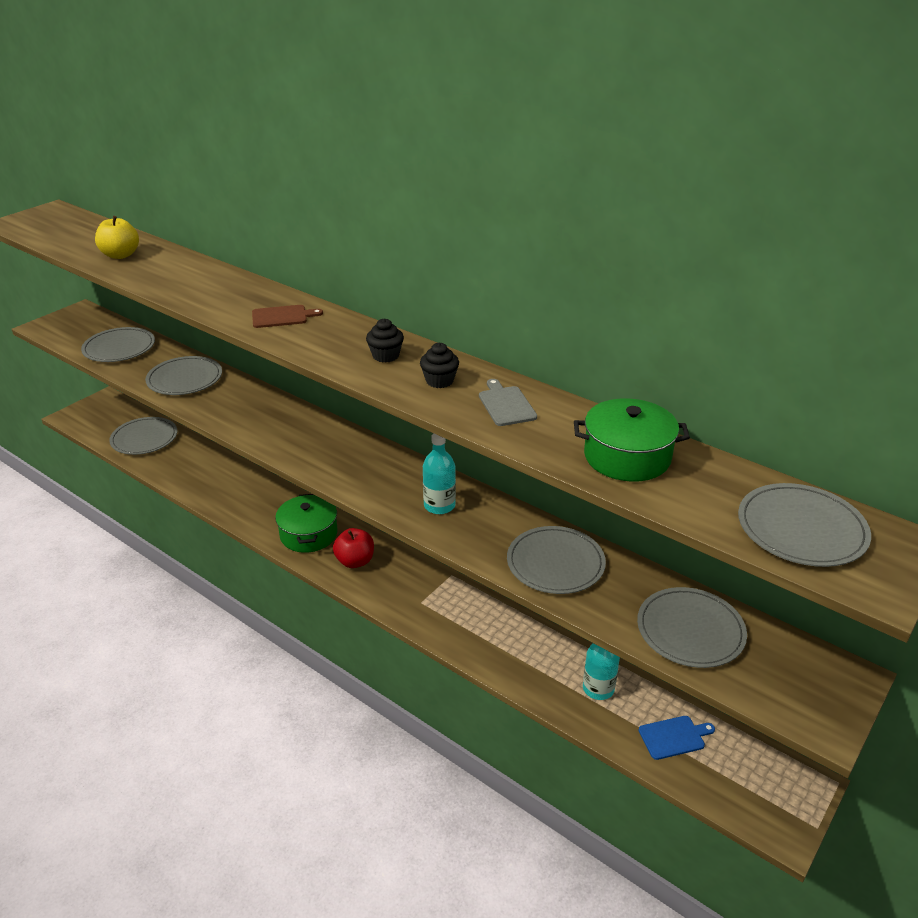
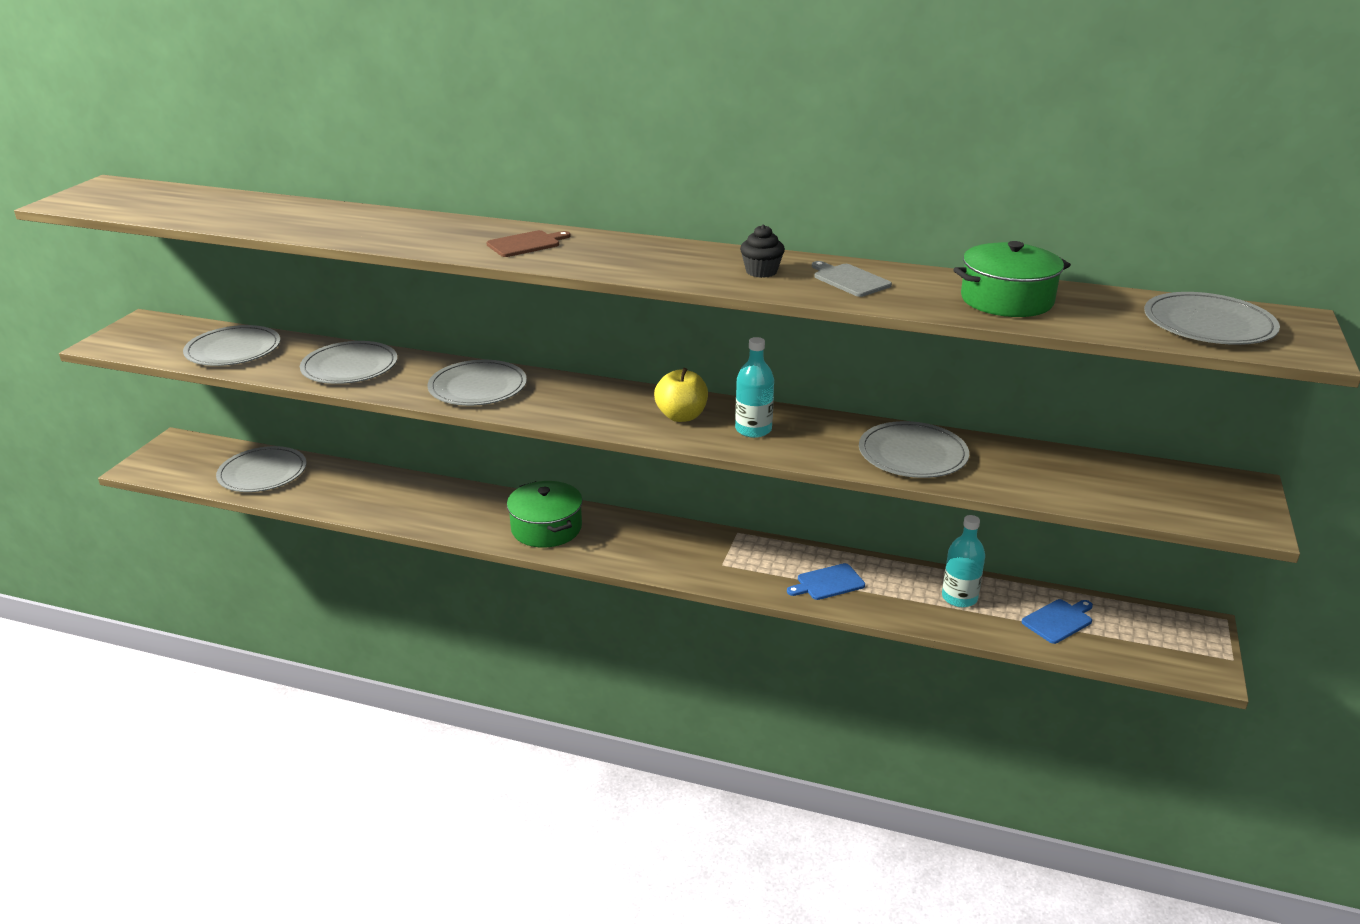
camera: 20 degrees left, 5 degrees down
(120, 255) = (256, 215): yellow apple -> yellow apple (681, 416)
(355, 561) = (620, 542): red apple -> none
(385, 356) = (681, 260): black cupcake -> none
(495, 643) = (828, 583): none -> blue cutting board
(690, 630) = (1082, 481): grey plate -> grey plate (478, 387)

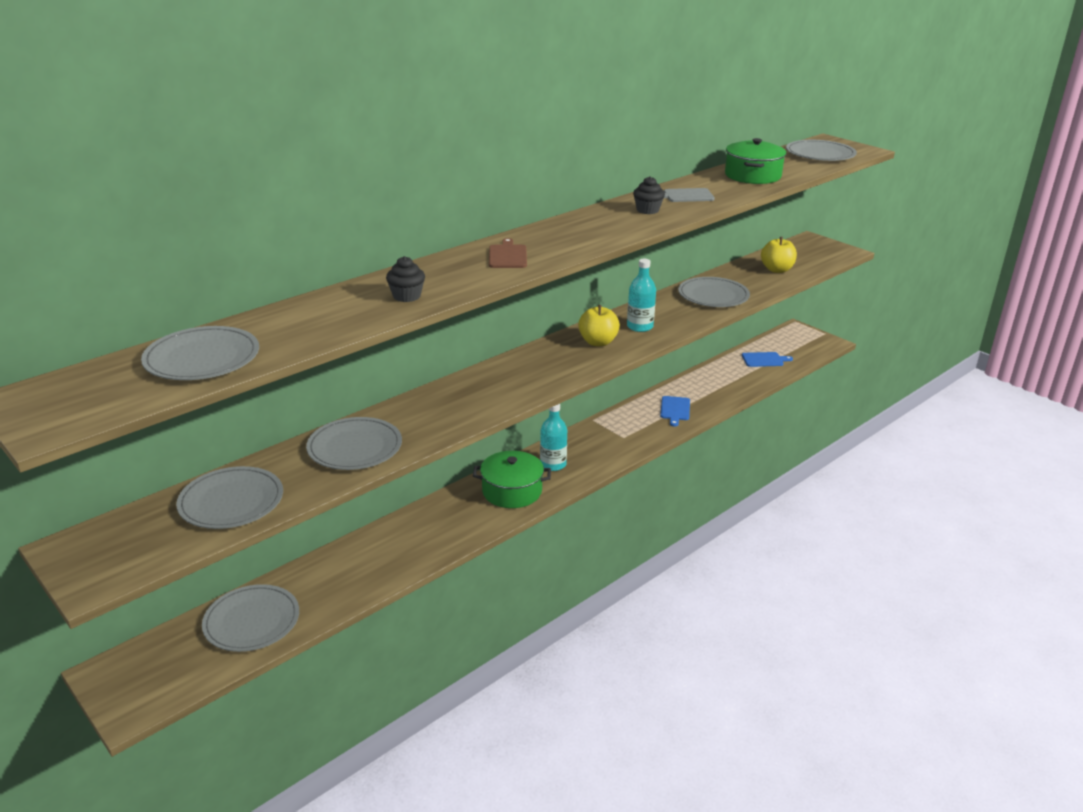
camera: 60 degrees left, 0 degrees up
(380, 233) = (406, 296): none -> black cupcake
(478, 387) = (466, 400): grey plate -> grey plate (202, 358)
(959, 598) = (723, 377): turquoise bottle -> turquoise bottle (553, 464)
(1058, 620) = (764, 360): blue cutting board -> blue cutting board turned 90 degrees clockwise
(1075, 481) = (777, 270): none -> yellow apple

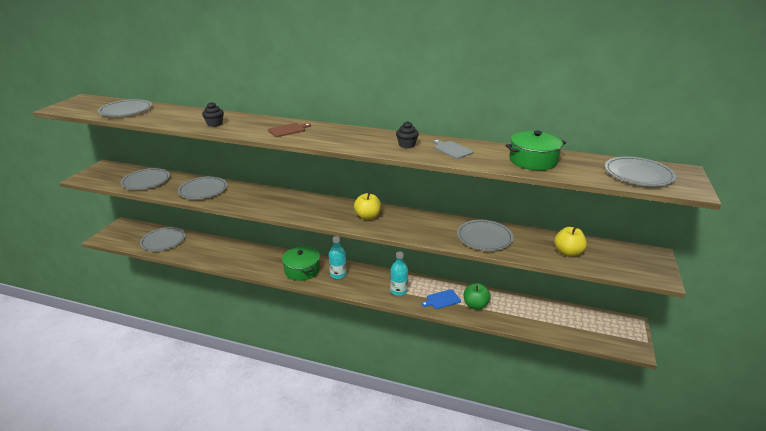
camera: 60 degrees right, 0 degrees up
(639, 327) = (404, 224): turquoise bottle -> turquoise bottle (398, 291)
(702, 393) = (475, 305): none -> green apple
(764, 360) = (558, 320): blue cutting board -> none

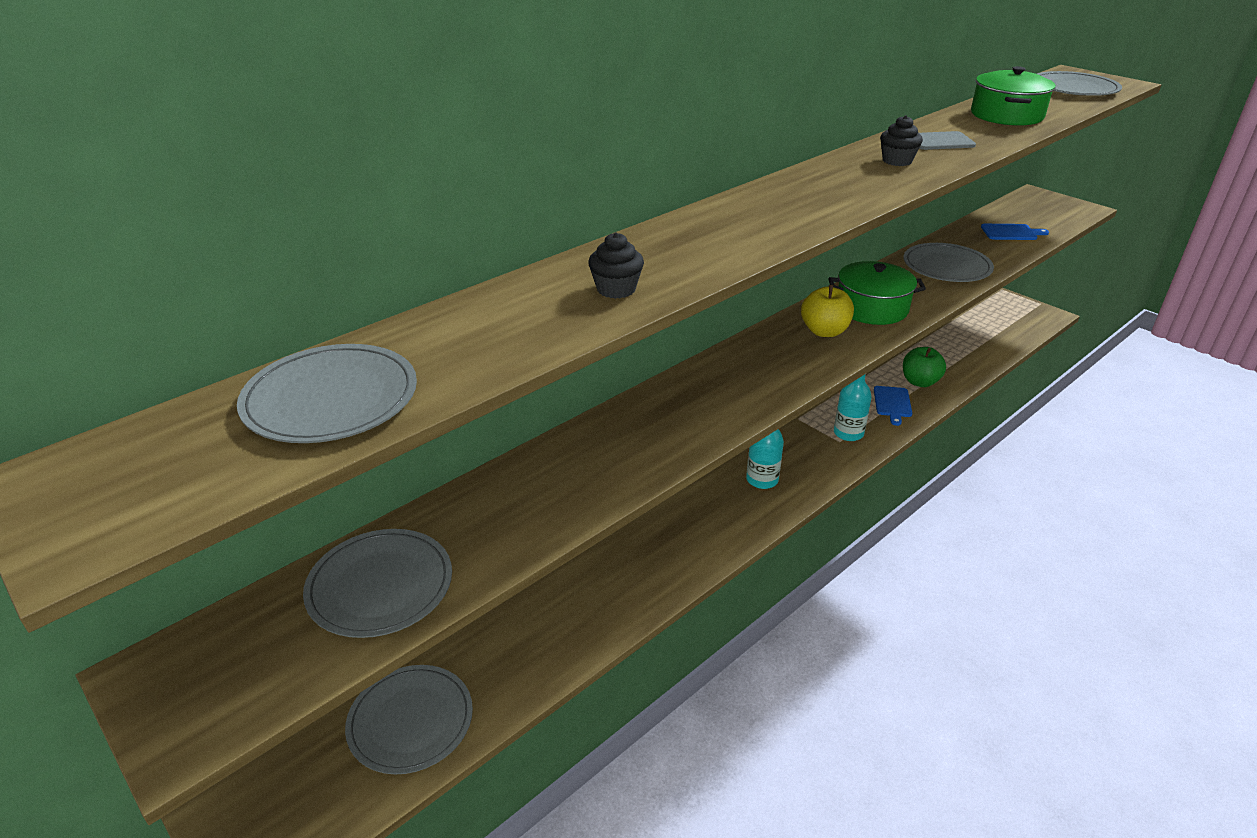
camera: 60 degrees left, 5 degrees up
(203, 190) = (541, 493): grey plate -> none
(288, 130) = (738, 226): brown cutting board -> none
(302, 270) = (718, 518): green pot -> green pot (871, 308)
(568, 252) = (1011, 232): yellow apple -> blue cutting board

